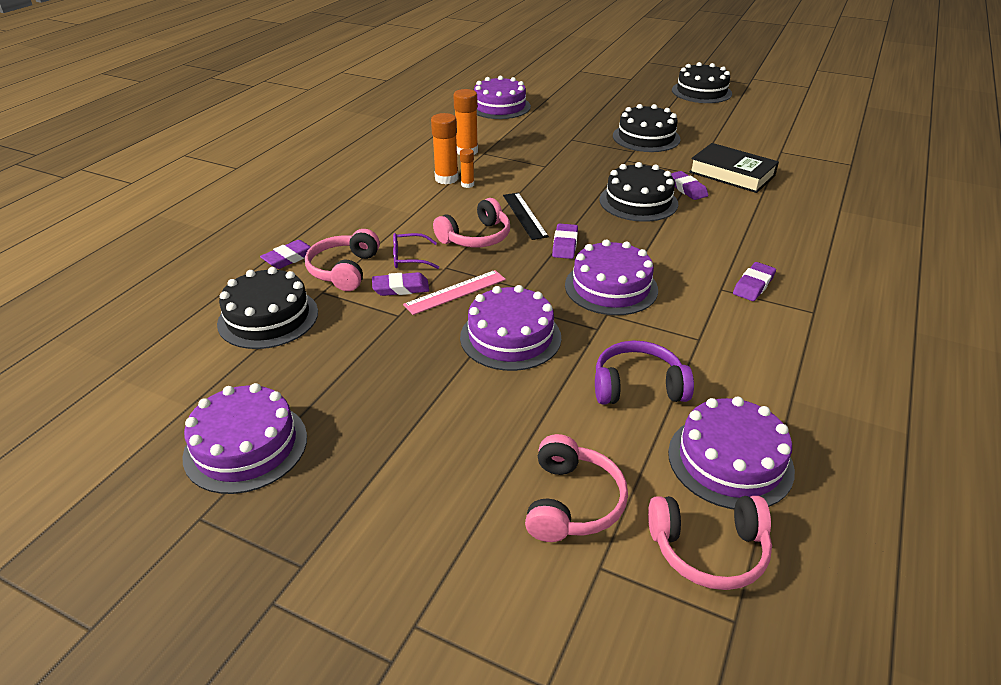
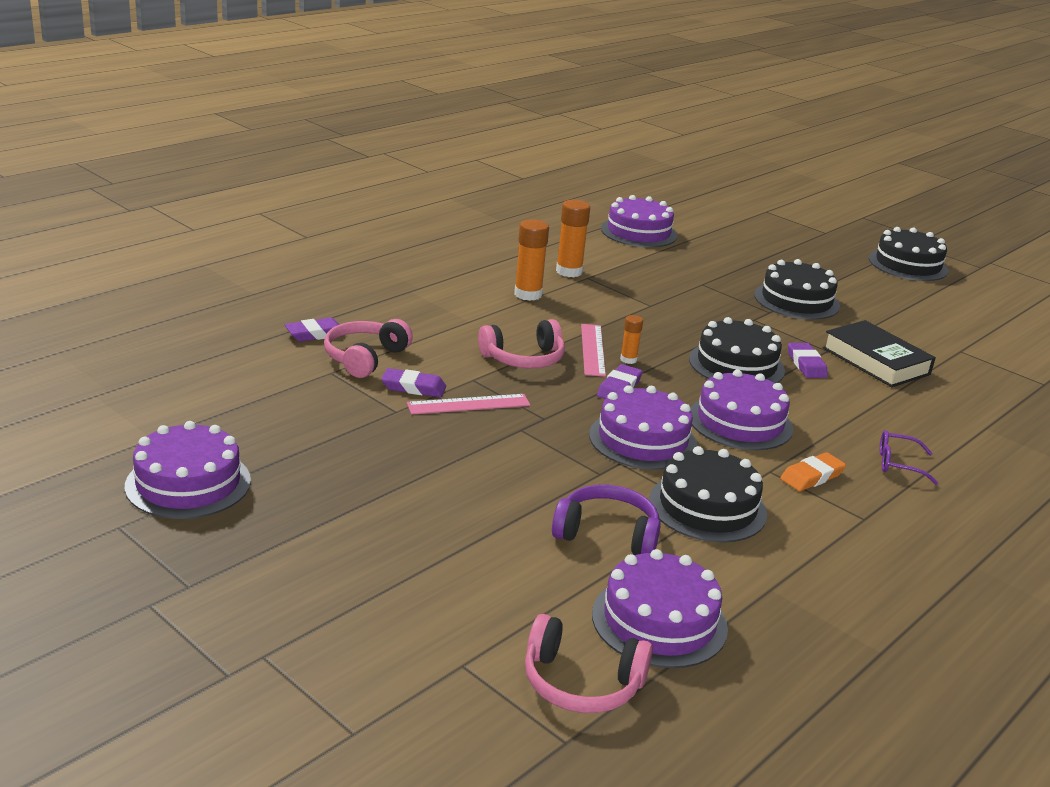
camera: 15 degrees right, 10 degrees down
(268, 317) = (265, 382): black cake -> black cake (707, 507)
(409, 258) = (439, 362): purple glasses -> purple glasses (898, 464)
(467, 184) = (548, 305): orange glue stick -> orange glue stick (628, 360)
(510, 337) = (501, 458): purple cake -> purple cake (740, 422)
(525, 215) = (593, 350): black ruler -> pink ruler
(572, 502) = (470, 609): pink headphones -> none
(753, 285) = (812, 476): purple eraser -> orange eraser

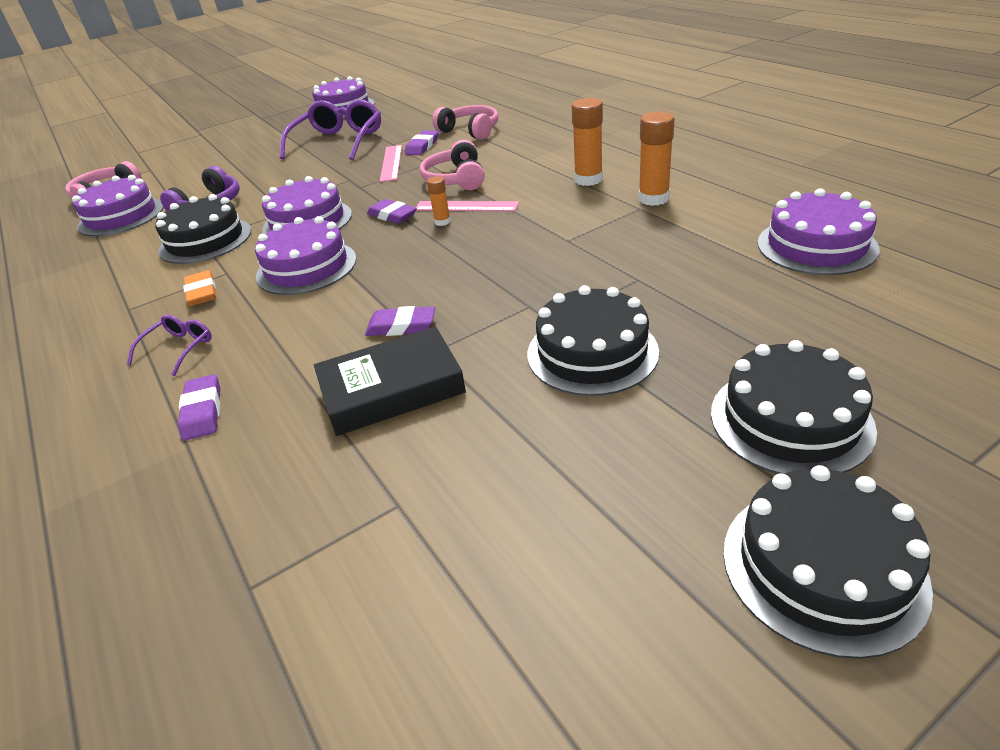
camera: 110 degrees right, 10 degrees up
(315, 334) = (510, 116): purple eraser -> purple eraser (202, 411)
(373, 460) = (338, 142): none -> purple glasses
(736, 365) = (415, 278): black cake -> black cake (790, 420)

